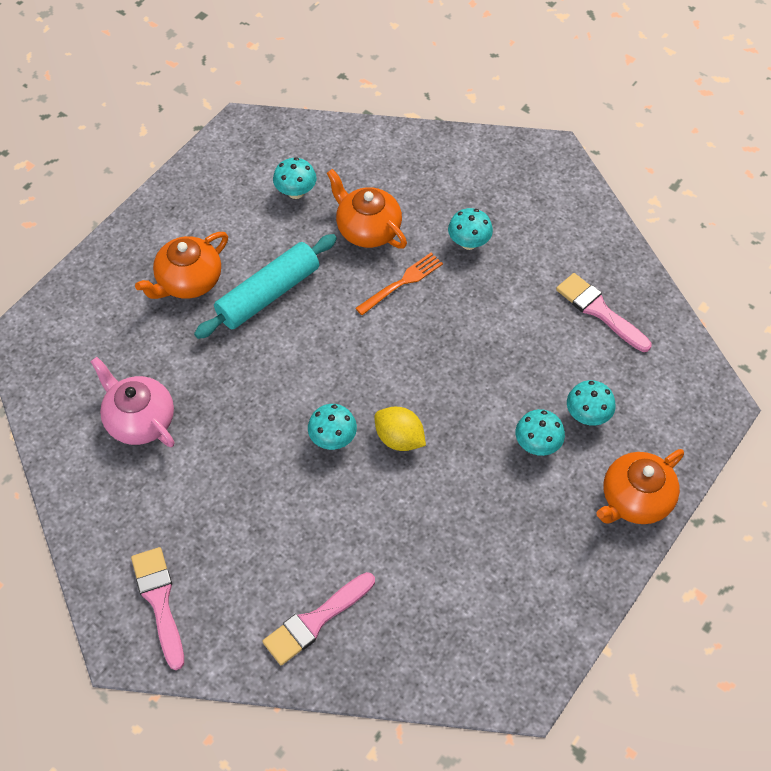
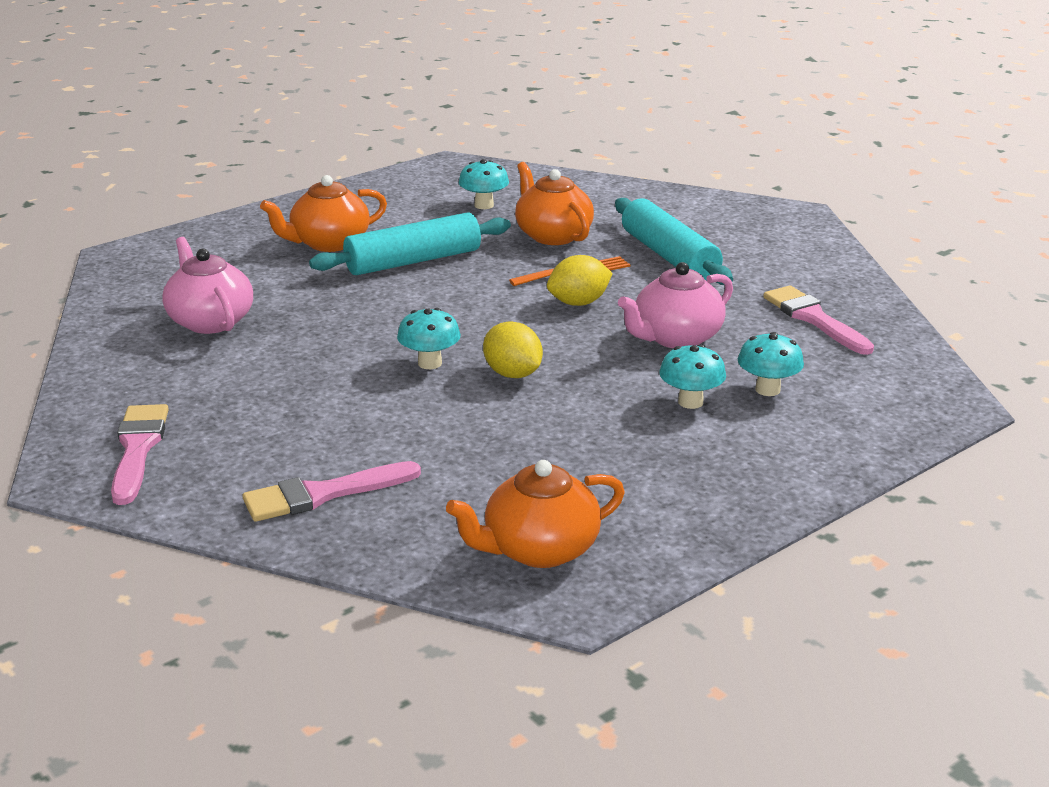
camera: 15 degrees right, 30 degrees down
(418, 328) = (578, 303): none -> yellow lemon
(469, 243) = (669, 256): turquoise mushroom -> turquoise rolling pin
(504, 361) = (675, 338): none -> pink teapot
(634, 499) = (808, 462): orange teapot -> orange teapot (539, 549)

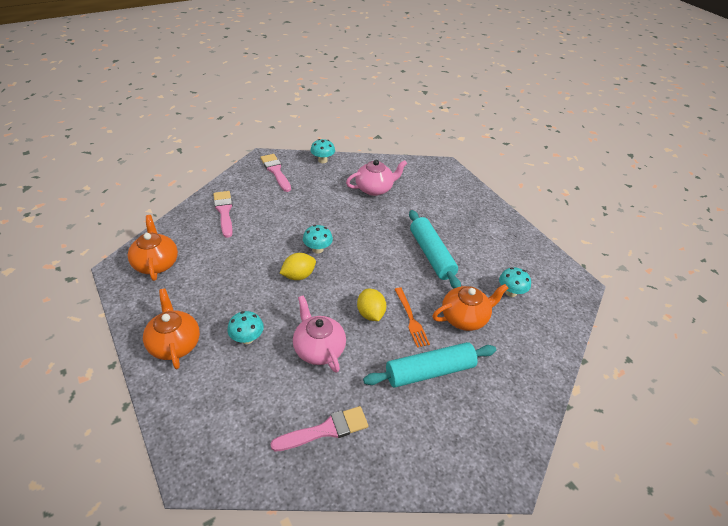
camera: 95 degrees right, 15 degrees up
(138, 449) = (275, 171): pink brush -> pink brush turned 120 degrees counterclockwise
(328, 243) = (456, 227): orange teapot -> orange teapot (175, 343)
(767, 389) = (247, 377): turquoise mushroom -> turquoise mushroom (322, 160)

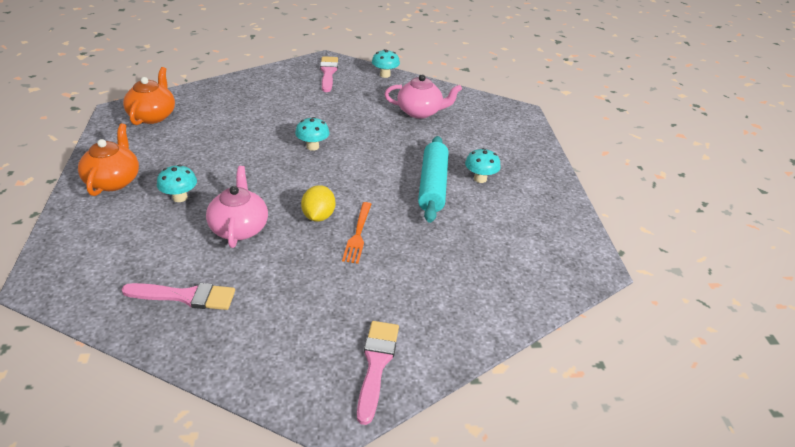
camera: 25 degrees right, 5 degrees down
(224, 211) = (249, 92): pink brush -> pink brush (376, 364)
(298, 275) = (274, 163): yellow lemon -> none
(429, 371) = (337, 286): turquoise rolling pin -> none
(465, 317) = (420, 253): orange teapot -> none
(511, 292) = (498, 247): turquoise mushroom -> turquoise mushroom (480, 179)

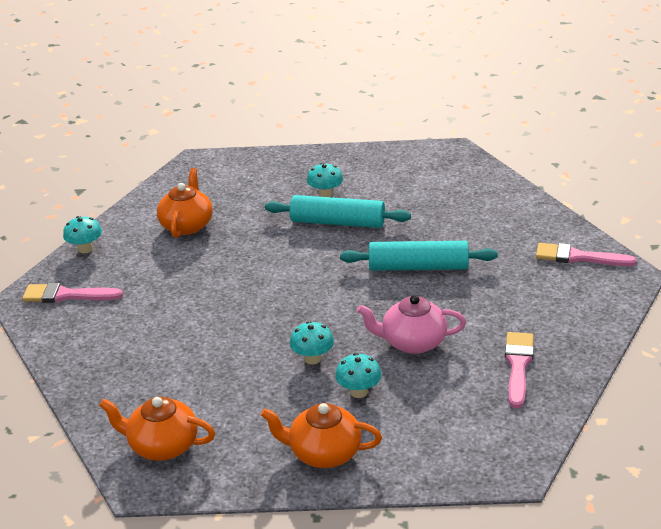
camera: 80 degrees left, 5 degrees down
(312, 147) = (257, 301): turquoise mushroom -> turquoise mushroom (312, 359)
(318, 216) = (390, 292): yellow lemon -> none
(358, 234) = (418, 267): orange fork -> turquoise rolling pin
(420, 112) = (187, 225): pink teapot -> orange teapot

